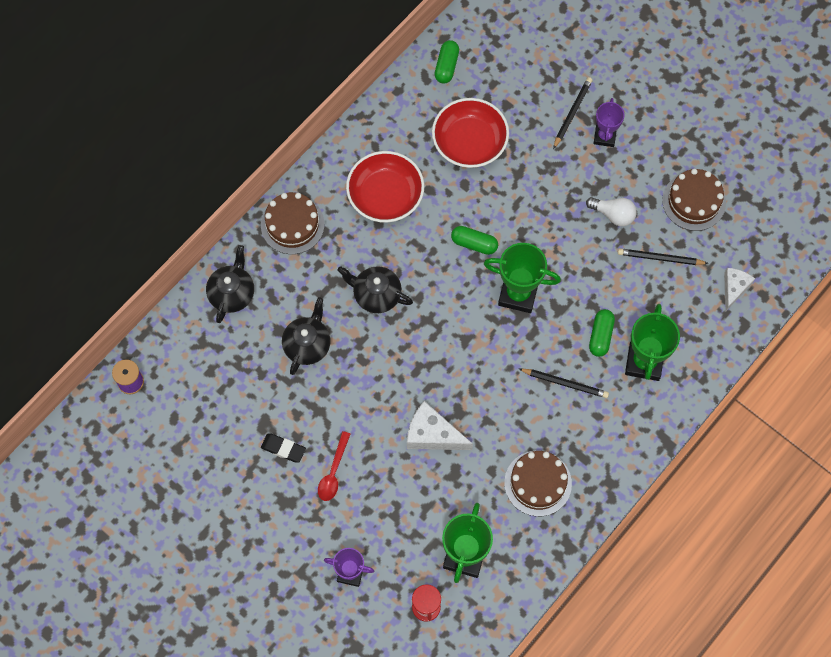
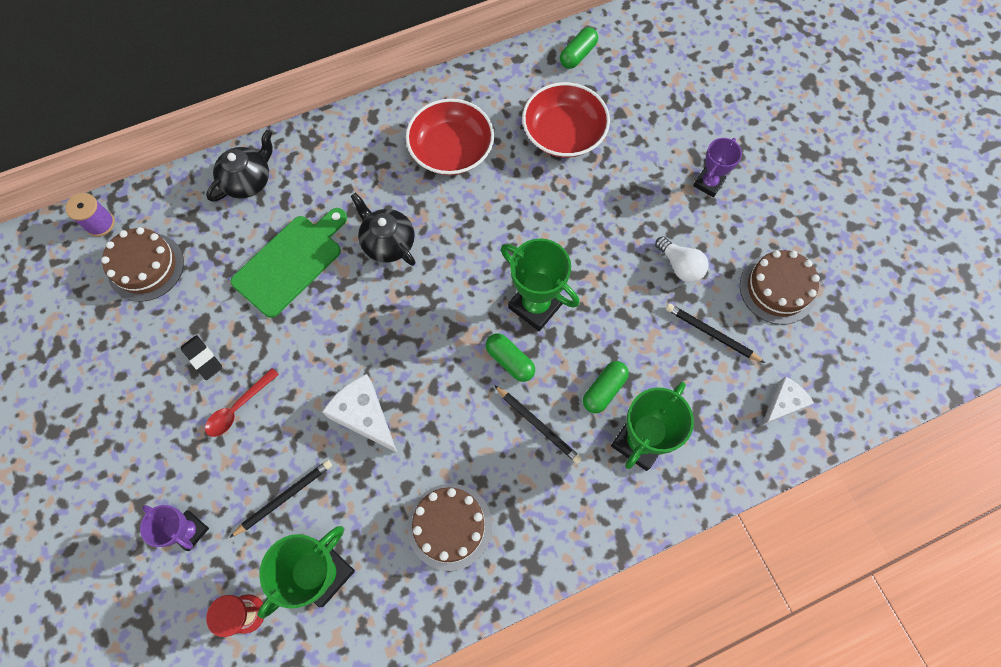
camera: 25 degrees right, 0 degrees up
(292, 225) = (344, 140): brown cake -> brown cake (146, 267)
(307, 344) = (290, 262): black teapot -> green cutting board
(474, 244) = (516, 234): green capsule -> green capsule (510, 361)
(572, 113) = (684, 147): black pencil -> black pencil (284, 498)

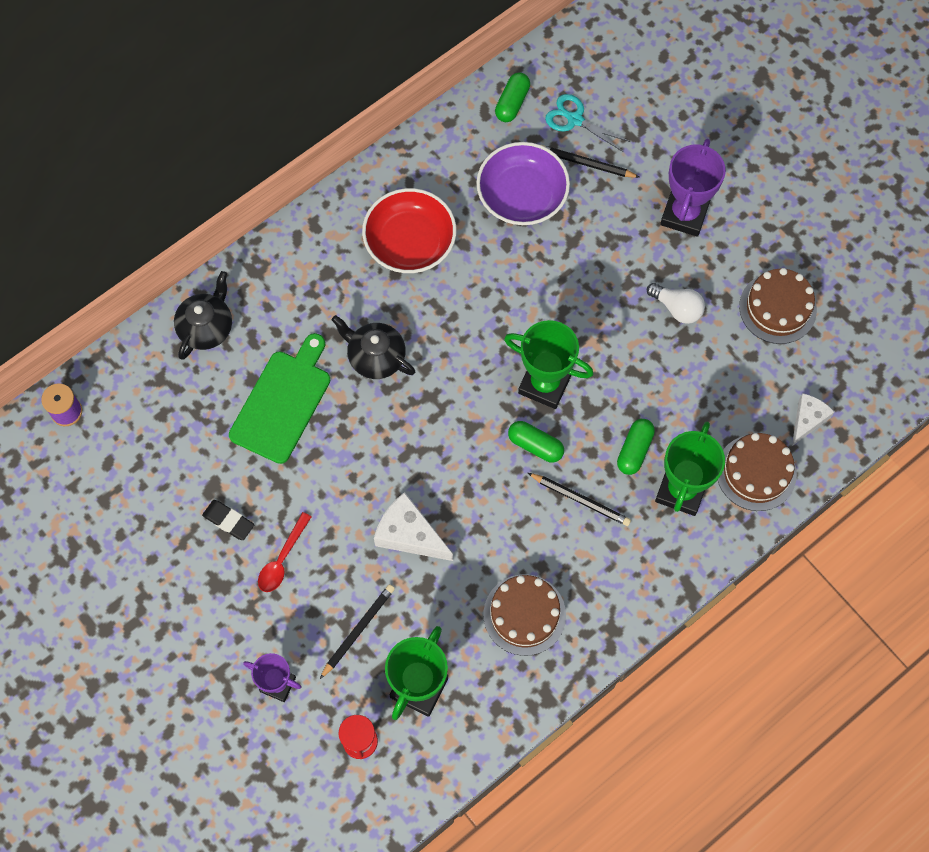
camera: 15 degrees left, 0 degrees up
(146, 267) = (133, 444): brown cake -> brown cake (756, 472)
(564, 133) = (522, 195): red bowl -> purple bowl
(629, 80) = (574, 119): none -> turquoise scissors
(708, 183) = (684, 214): purple trophy -> purple trophy, size x1.60
(711, 334) = (724, 369): black pencil -> black pencil (586, 163)

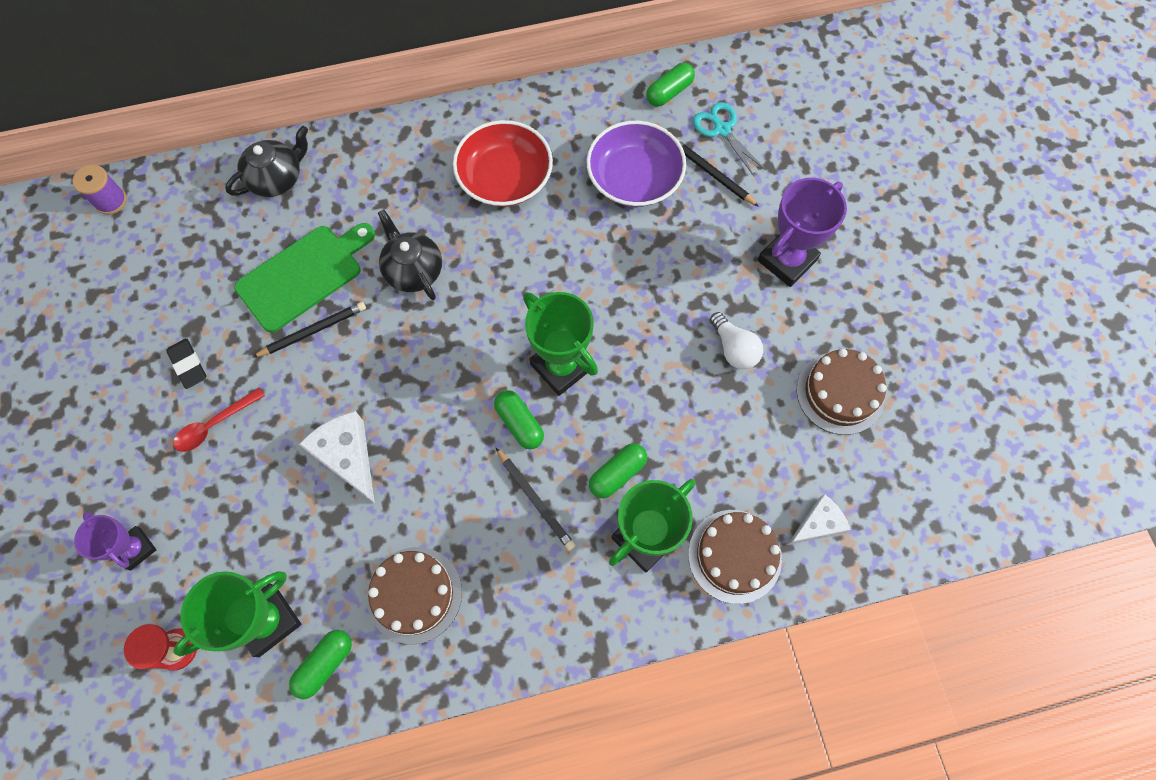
camera: 25 degrees right, 0 degrees up
(358, 630) = (243, 531): black pencil -> black pencil (313, 331)
(483, 697) = (325, 664): none -> green capsule

